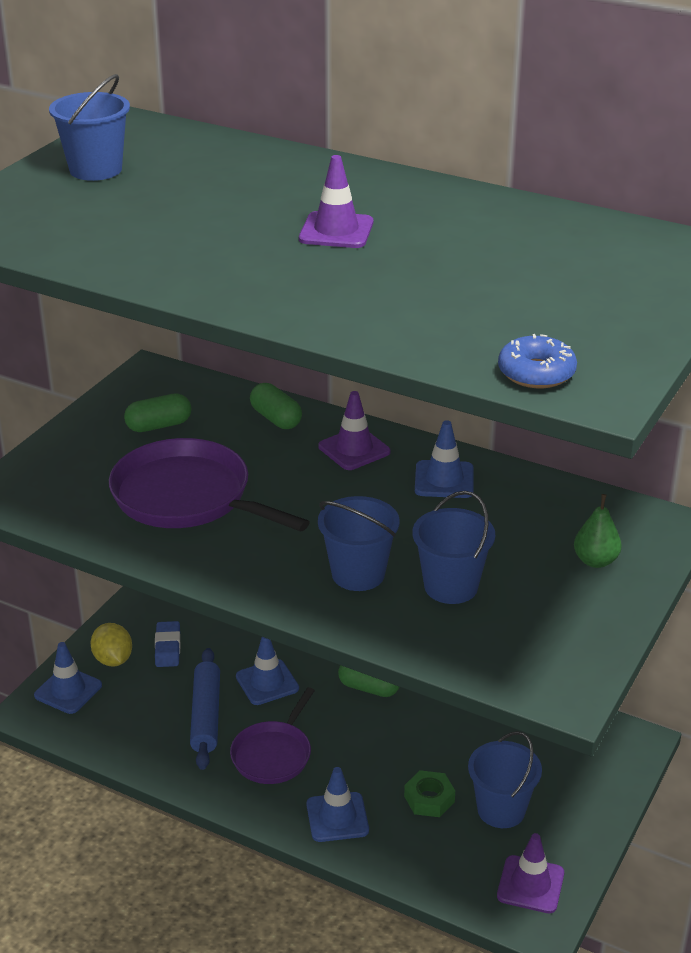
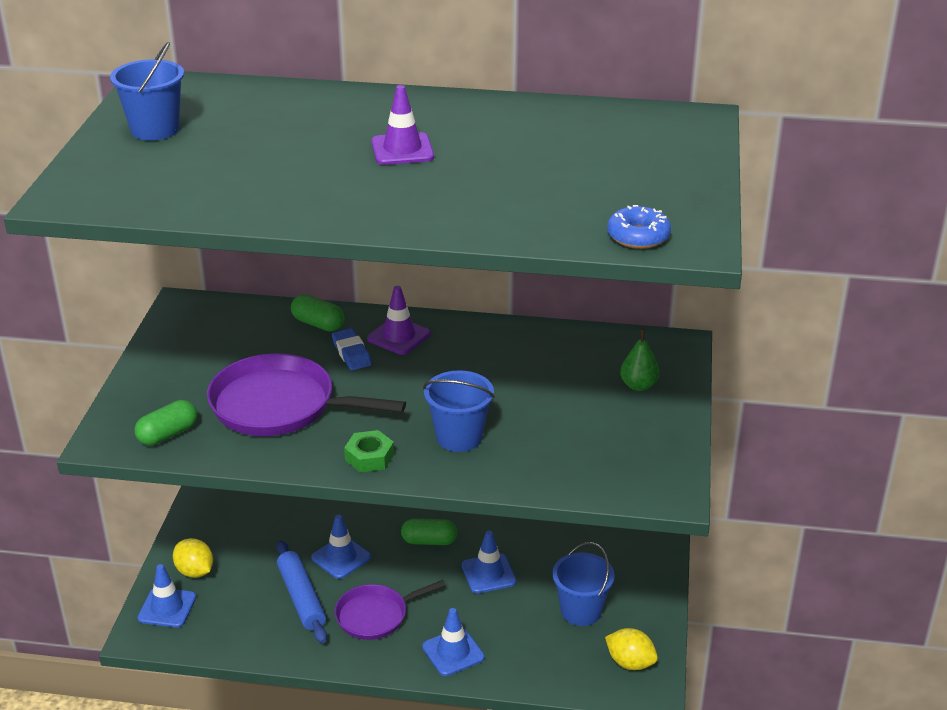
camera: 20 degrees left, 0 degrees up
(159, 426) = (218, 350): green capsule -> green capsule (168, 434)
(168, 648) = (239, 549): blue eraser -> blue eraser (351, 353)
(273, 754) = (375, 615): purple pan -> purple pan turned 60 degrees clockwise
(429, 799) = (520, 618): green nut -> green nut (369, 457)
(444, 480) = (486, 346): blue traffic cone -> blue traffic cone (488, 574)
(451, 586) = (538, 430): blue bucket -> none
(530, 884) = (630, 663): purple traffic cone -> yellow lemon

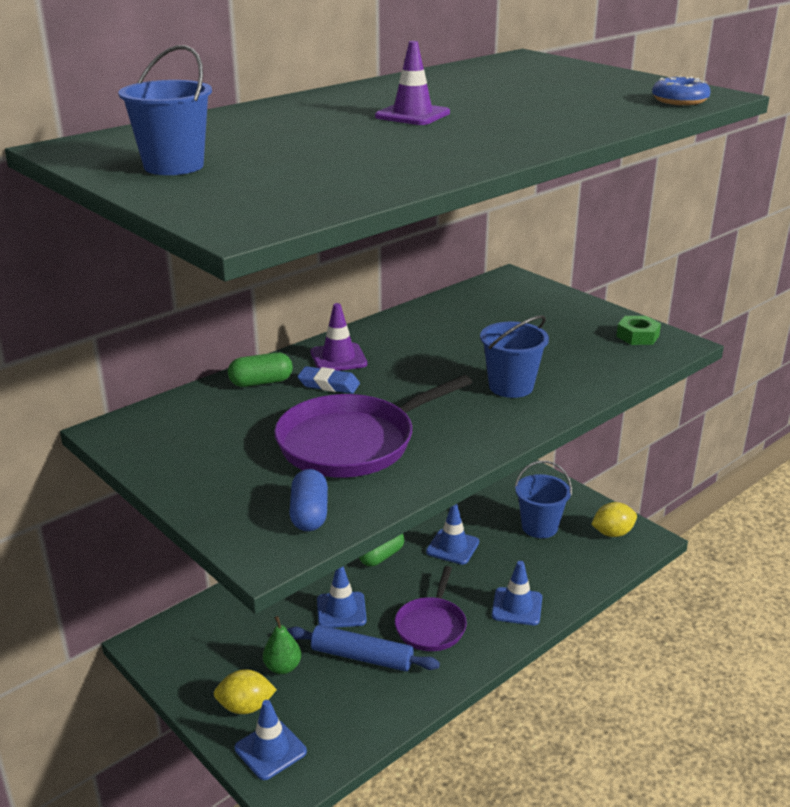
camera: 50 degrees left, 5 degrees down
(168, 434) = (309, 514): green capsule -> blue capsule
(369, 457) = (486, 431): green nut -> green nut (637, 336)
(638, 385) = (539, 306): green pear -> green pear (282, 667)

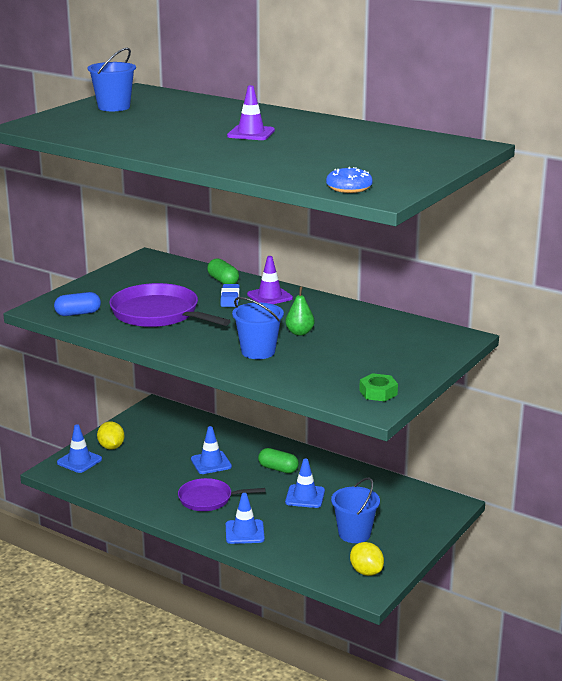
camera: 75 degrees right, 5 degrees down
(282, 667) = (148, 452): green pear -> green pear (299, 333)
(362, 657) = (167, 477): blue rolling pin -> none

